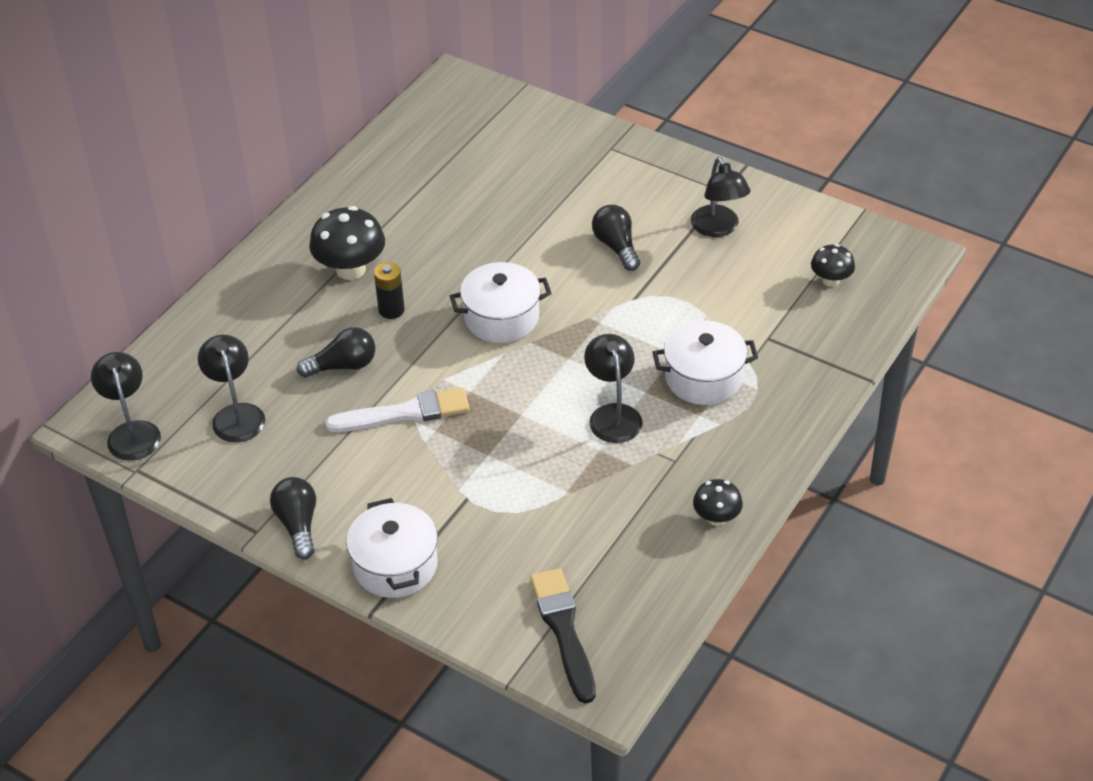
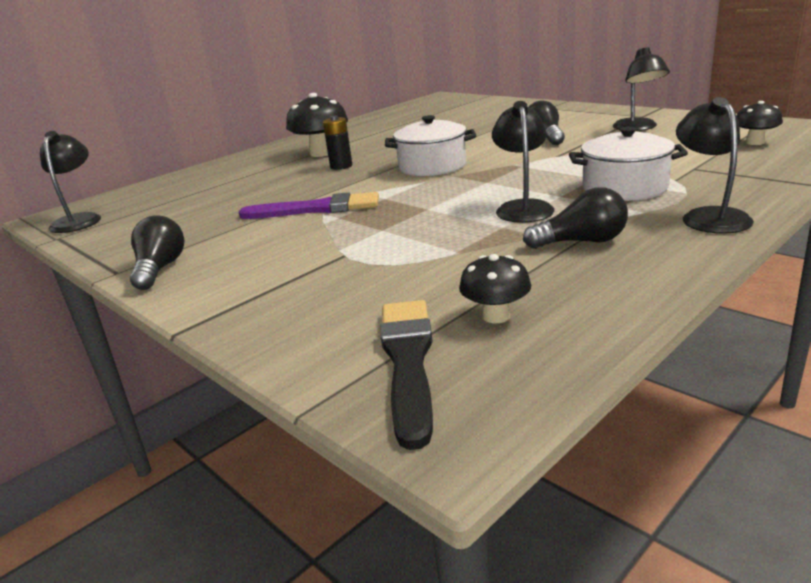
camera: 15 degrees right, 20 degrees down
(236, 414) = (171, 211): black lamp -> black lamp (709, 216)
(343, 366) = (281, 189): black light bulb -> black light bulb (581, 242)
(395, 565) = (233, 298): white pot -> none
(404, 413) = (316, 209): white brush -> purple brush
(716, 518) = (643, 271): black mushroom -> black mushroom (496, 316)

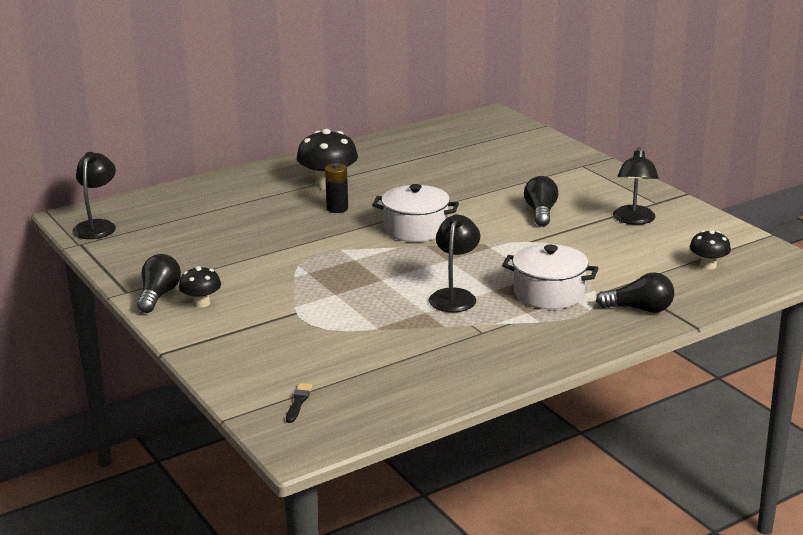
camera: 10 degrees right, 0 degrees up
(316, 209) = (294, 259): purple brush -> none
(408, 361) = (298, 402): black brush -> black brush, size x0.46
(496, 316) = (369, 384): black mushroom -> black mushroom (201, 303)
(581, 242) = (469, 339): black light bulb -> black light bulb (639, 309)
(709, 216) = (580, 336): black lamp -> none

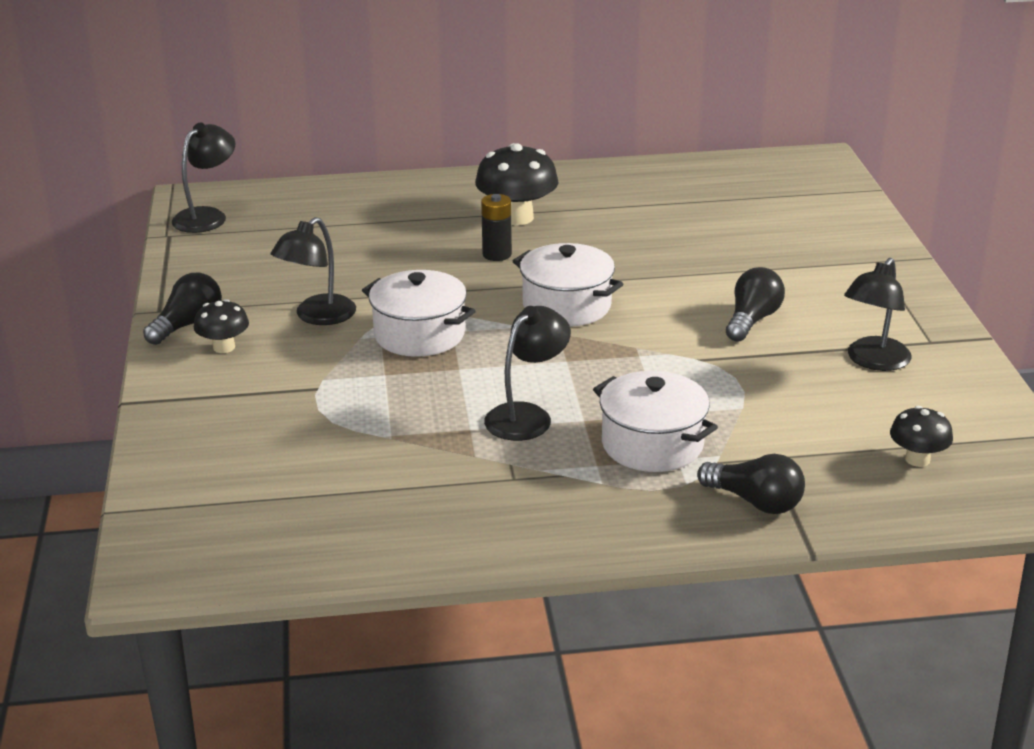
camera: 25 degrees right, 5 degrees up
(250, 270) = (317, 316): none -> black lamp
(298, 402) = (207, 513): black brush -> none
(334, 266) = (419, 334): none -> white pot

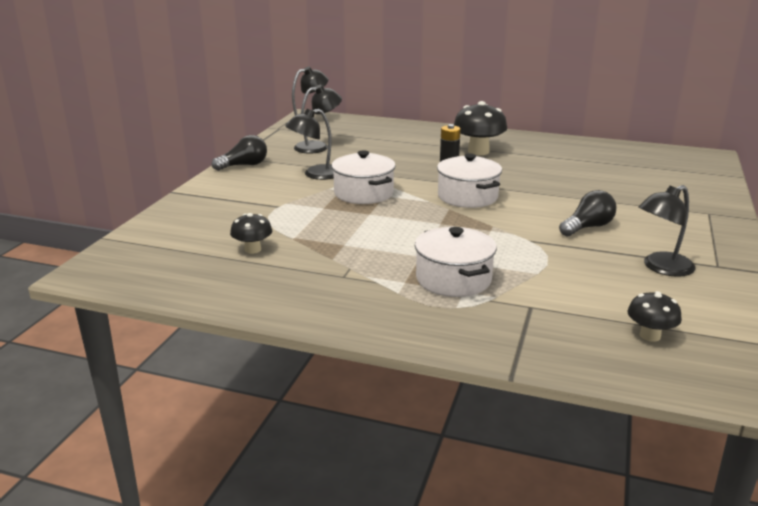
camera: 25 degrees right, 5 degrees down
(224, 347) = (250, 178): black mushroom -> black mushroom (252, 249)
(527, 416) = (386, 245): black lamp -> black lamp (318, 147)
(755, 502) = (496, 330): black light bulb -> none

